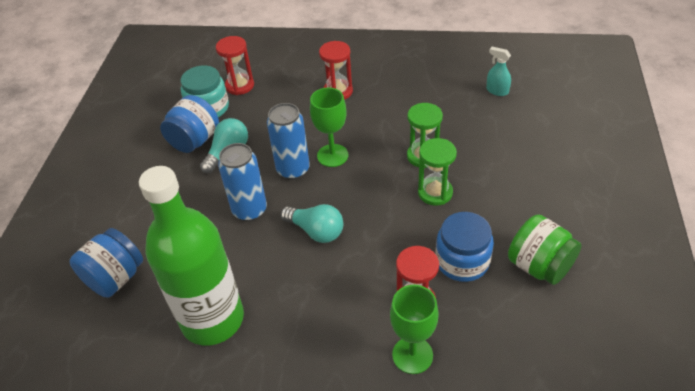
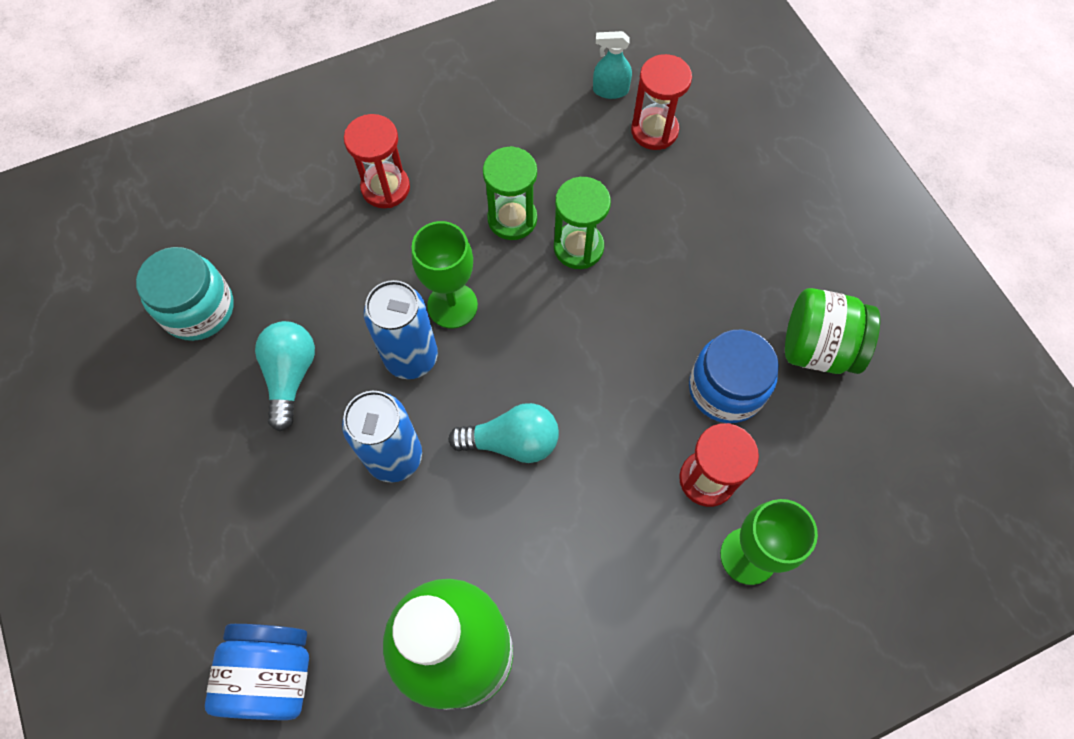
camera: 35 degrees left, 20 degrees up
(195, 140) = (220, 379): blue jar -> none
(240, 86) = (220, 243): red hourglass -> red hourglass (654, 131)
(435, 193) = (630, 300): green hourglass -> green hourglass (512, 219)

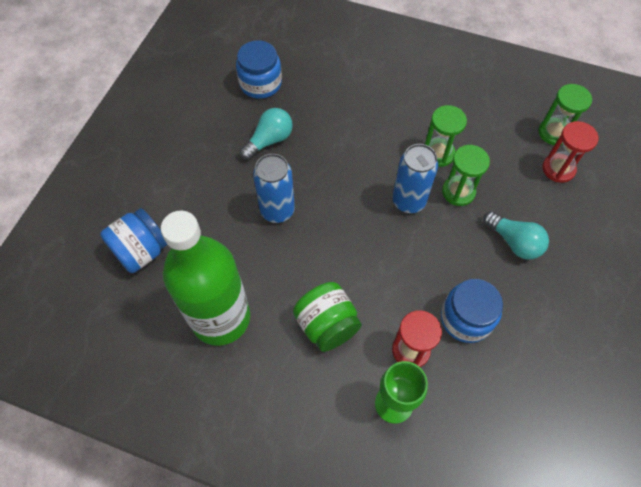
camera: 45 degrees right, 5 degrees down
(198, 309) = (260, 83): turquoise jar -> blue jar
(385, 188) = (392, 95): red hourglass -> none
(411, 357) = (328, 175): blue can -> blue can (408, 201)
(452, 305) = (369, 169): green goblet -> none
(512, 441) = (335, 249): turquoise light bulb -> turquoise light bulb (514, 242)
(610, 90) = (554, 133): turquoise spray bottle -> green hourglass
(817, 348) = (539, 343): green jar -> green jar (327, 325)

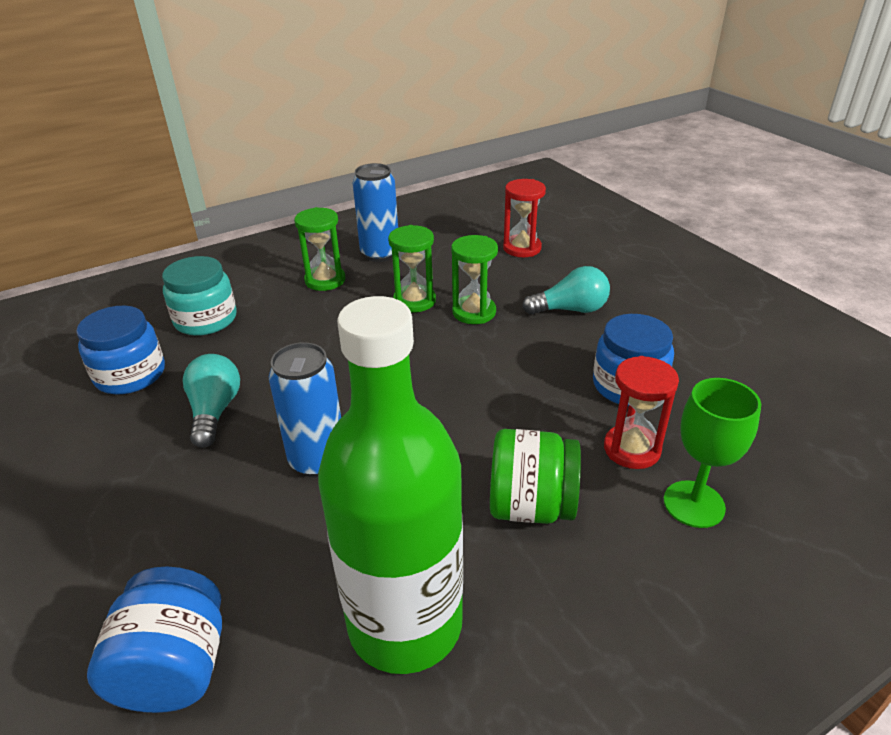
camera: 50 degrees left, 25 degrees down
(326, 73) = (206, 319): none -> turquoise jar
(408, 201) = (443, 349): blue can -> blue can (380, 254)
(554, 133) = (482, 232): green hourglass -> green hourglass (325, 280)

